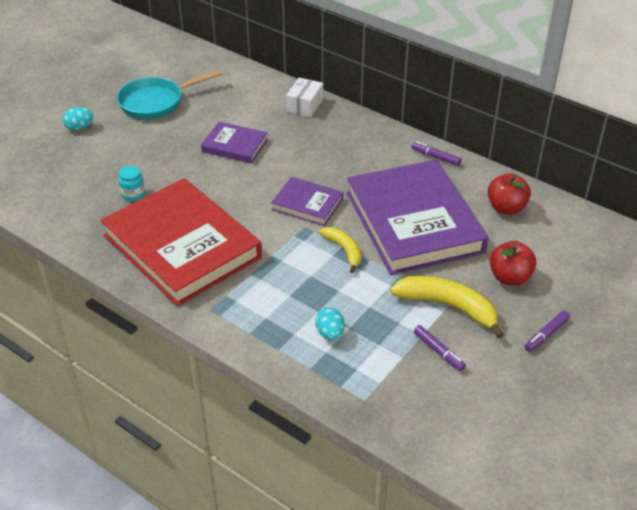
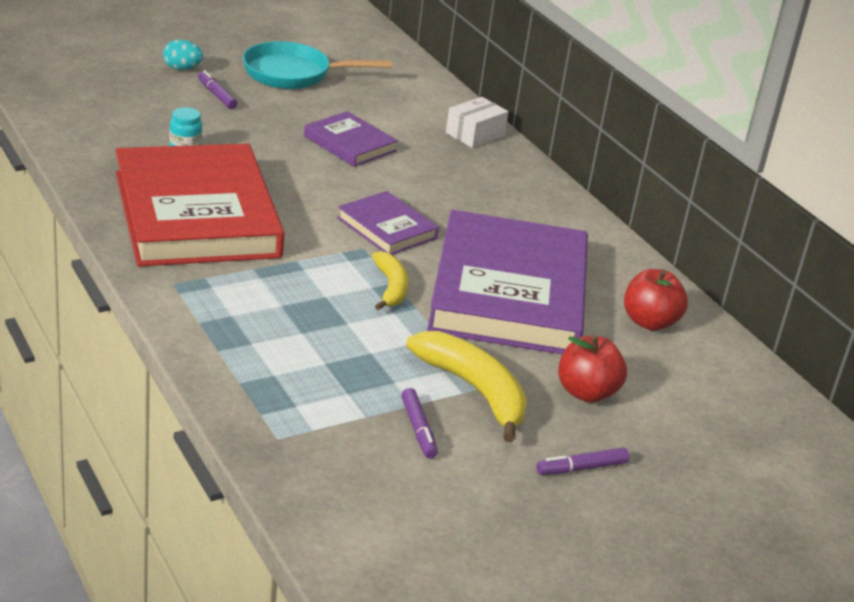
camera: 20 degrees right, 10 degrees down
(330, 334) = (296, 359): turquoise egg -> none
(435, 157) = (600, 239): purple marker -> purple marker (217, 95)

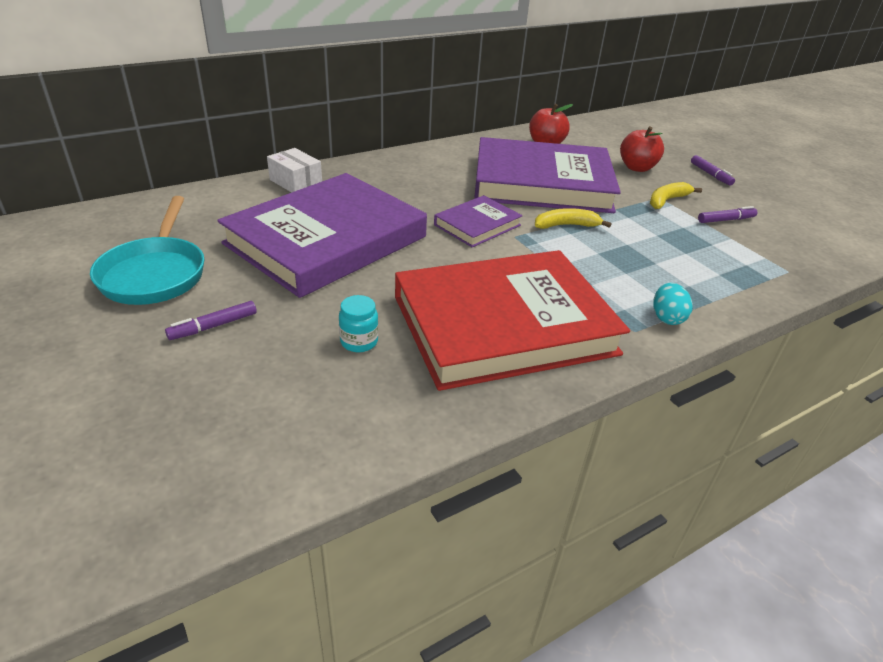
camera: 90 degrees left, 5 degrees up
(182, 68) = (126, 360): turquoise egg -> turquoise egg (667, 318)
(350, 144) = (326, 240): purple book -> purple book, size x2.14
(474, 390) = (667, 200): yellow banana -> yellow banana, size x0.60

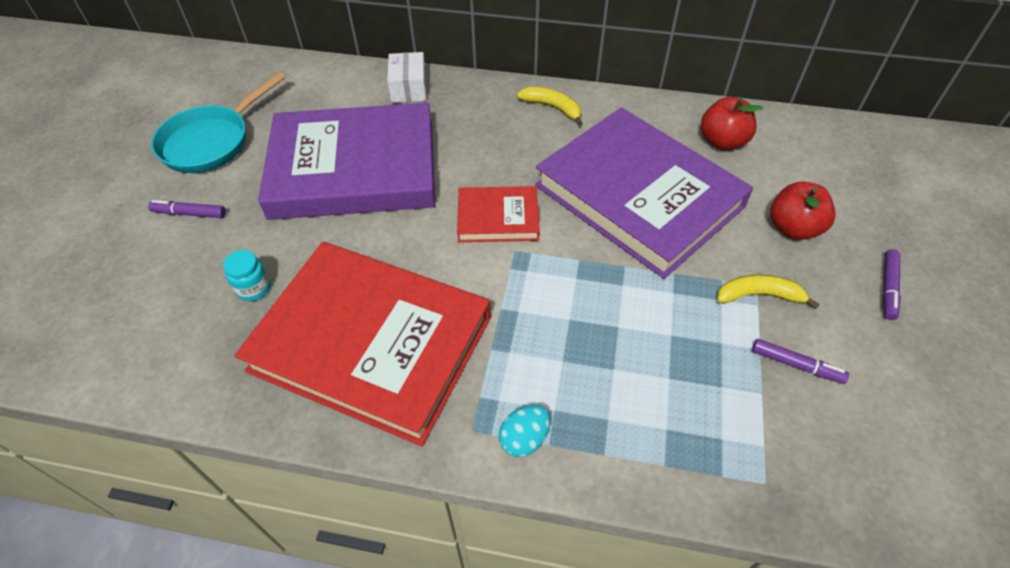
camera: 45 degrees right, 15 degrees up
(477, 225) = (498, 218): purple book -> red book
(566, 225) = (585, 266): yellow banana -> yellow banana (552, 107)

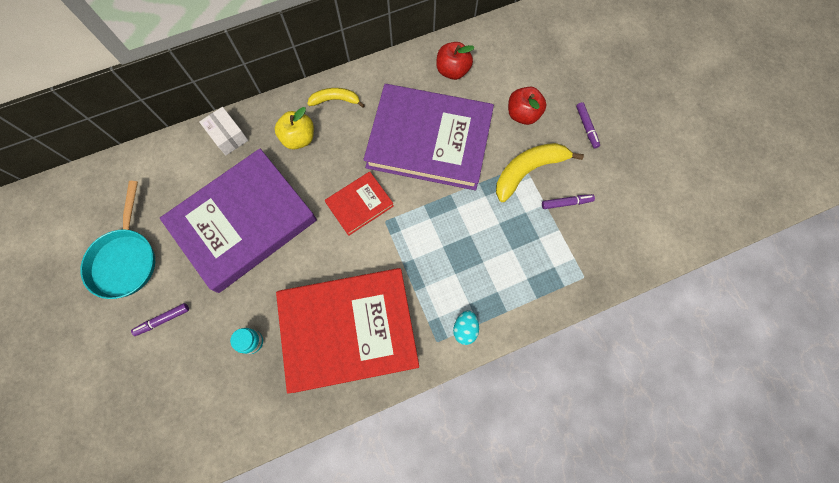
camera: 35 degrees left, 20 degrees up
(481, 123) = (299, 138): none -> yellow apple
(759, 295) = (528, 171): yellow banana -> yellow banana, size x1.65

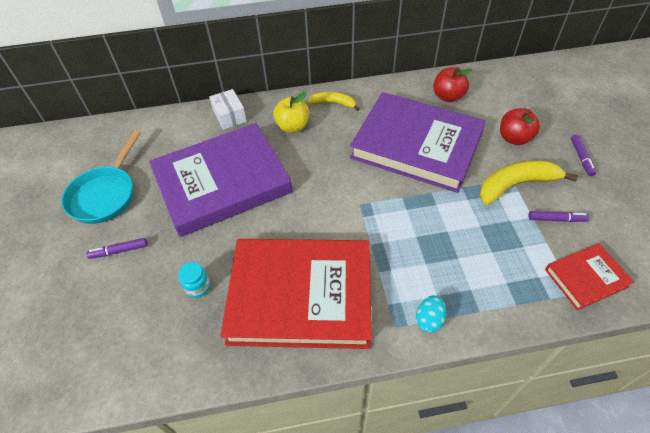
camera: 15 degrees right, 20 degrees down
(359, 204) = (337, 186): red book -> red book (586, 278)

